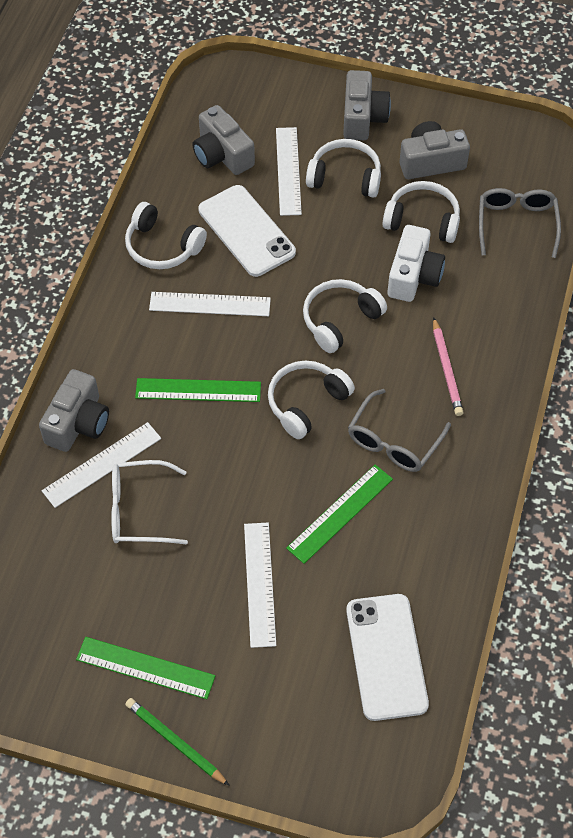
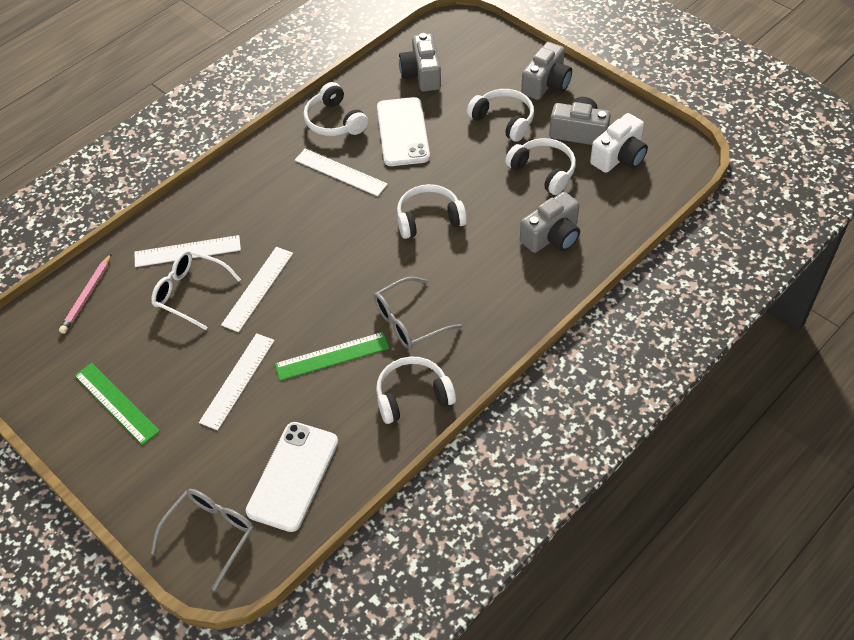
camera: 30 degrees right, 5 degrees down
(78, 423) = (191, 217): grey camera -> grey camera (552, 236)
(175, 742) = (99, 464): green pencil -> none
(198, 390) = (290, 228): green ruler -> none
(288, 171) = (463, 101): white ruler -> white ruler (258, 288)
(306, 403) = (362, 267): white headphones -> white headphones (413, 396)
(413, 276) = (508, 208): white camera -> white camera (619, 157)
(446, 369) = (487, 286): pink pencil -> pink pencil (87, 296)
(516, 225) = (618, 201): grey glasses -> grey glasses (210, 535)

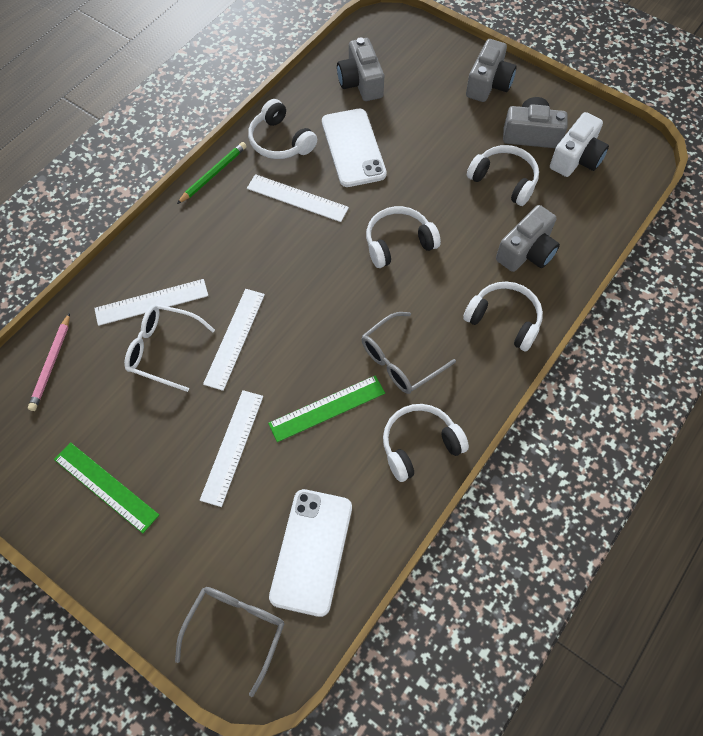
camera: 10 degrees left, 10 degrees up
(266, 145) = (213, 174): none -> green pencil
(503, 120) = (453, 127): white headphones -> white headphones (504, 320)

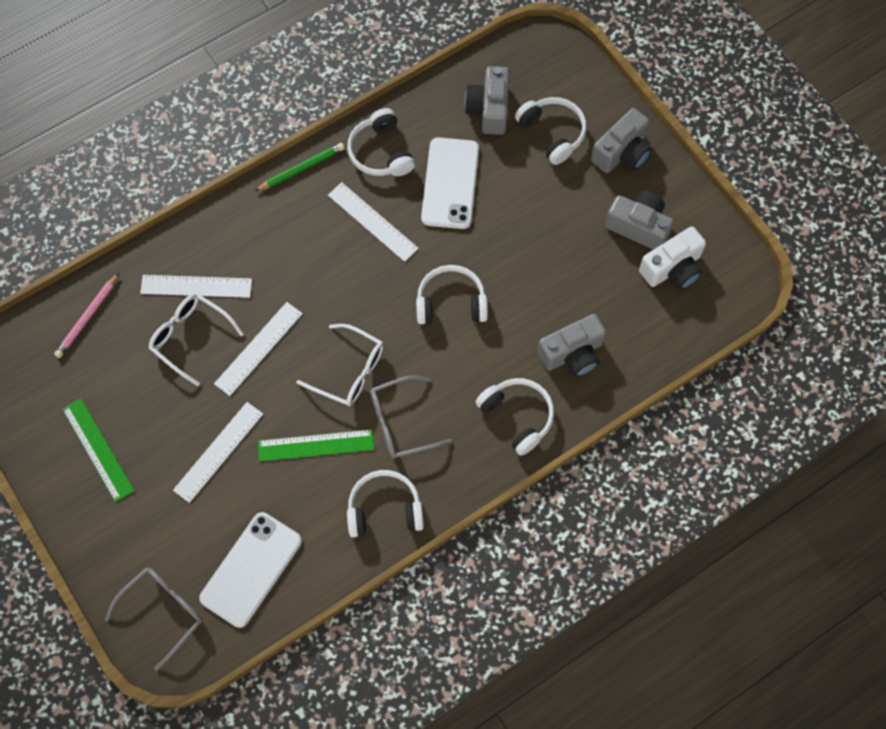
camera: 20 degrees right, 5 degrees up
(330, 331) = (349, 371): none -> white glasses
(504, 180) = (586, 269): white headphones -> white headphones (552, 133)

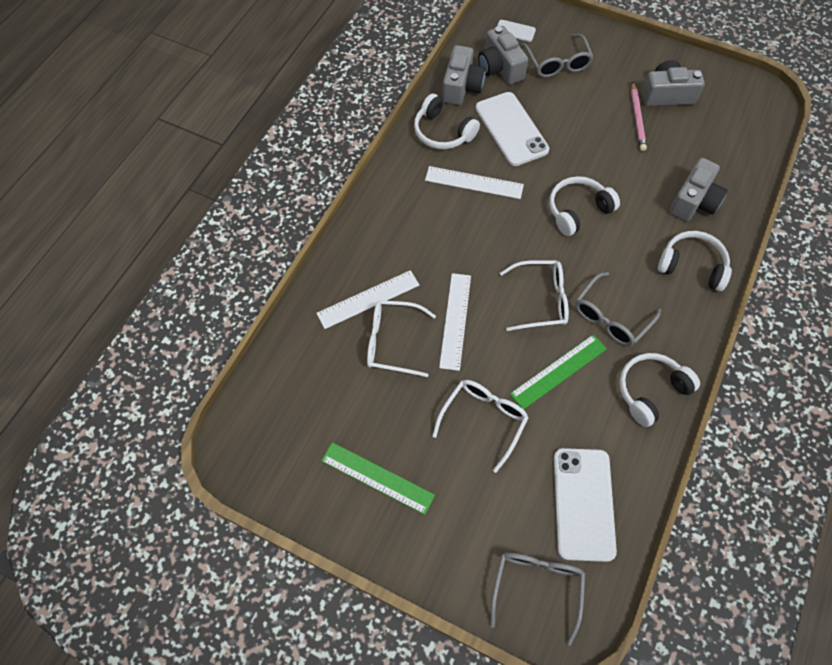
camera: 30 degrees left, 5 degrees down
(87, 317) = (291, 372): pink pencil -> pink pencil (637, 118)
(218, 451) = (483, 421): white ruler -> white glasses
(301, 168) = (390, 171): green pencil -> none
(536, 74) = (515, 31): none -> white phone
(552, 133) = (557, 63): white headphones -> grey glasses
(622, 152) = (615, 54): grey camera -> grey camera (461, 87)
(672, 268) = (712, 111): white camera -> none

